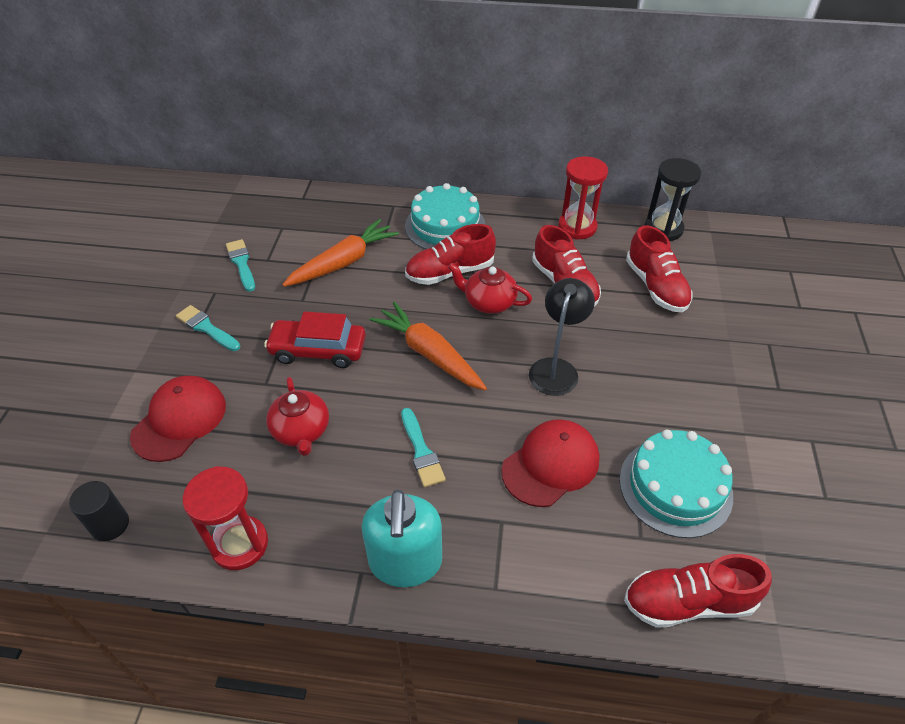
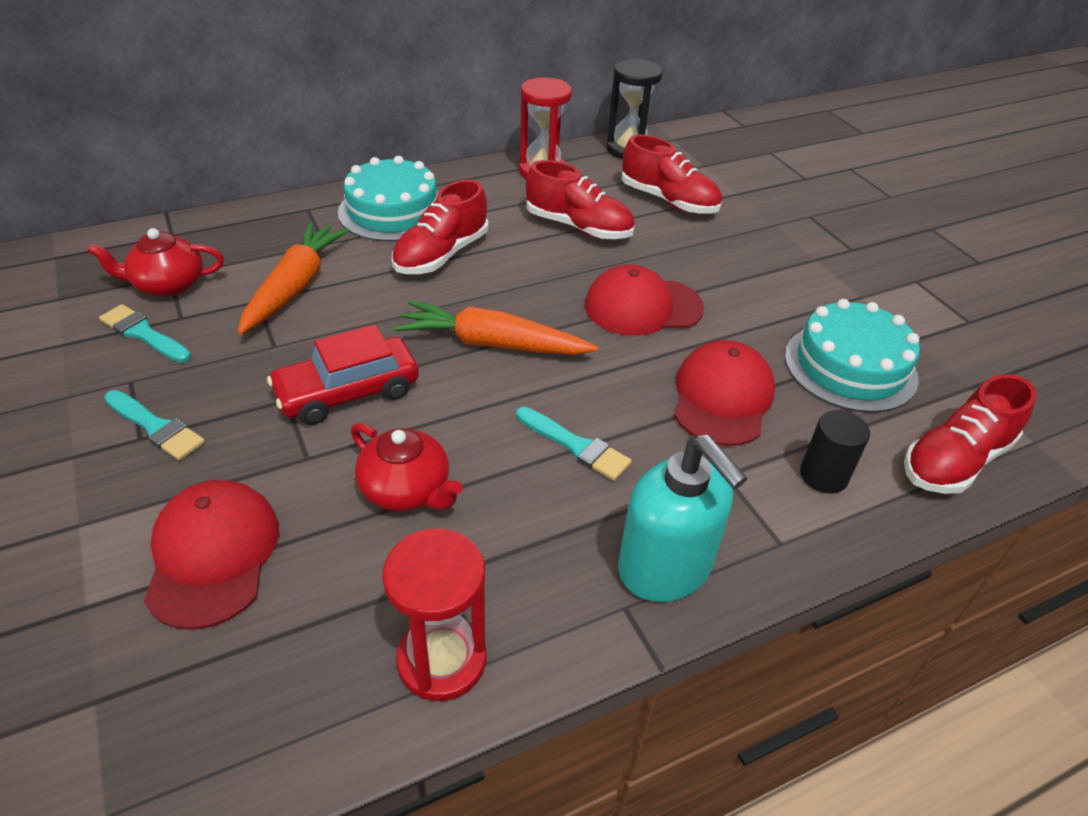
camera: 35 degrees left, 5 degrees down
(110, 524) = (215, 743): black cylinder -> black cylinder (823, 476)
(206, 328) = (156, 427): turquoise brush -> turquoise brush turned 150 degrees counterclockwise
(488, 302) = (513, 269): red teapot -> red teapot (167, 285)
(556, 368) = (643, 307): black lamp -> red cap

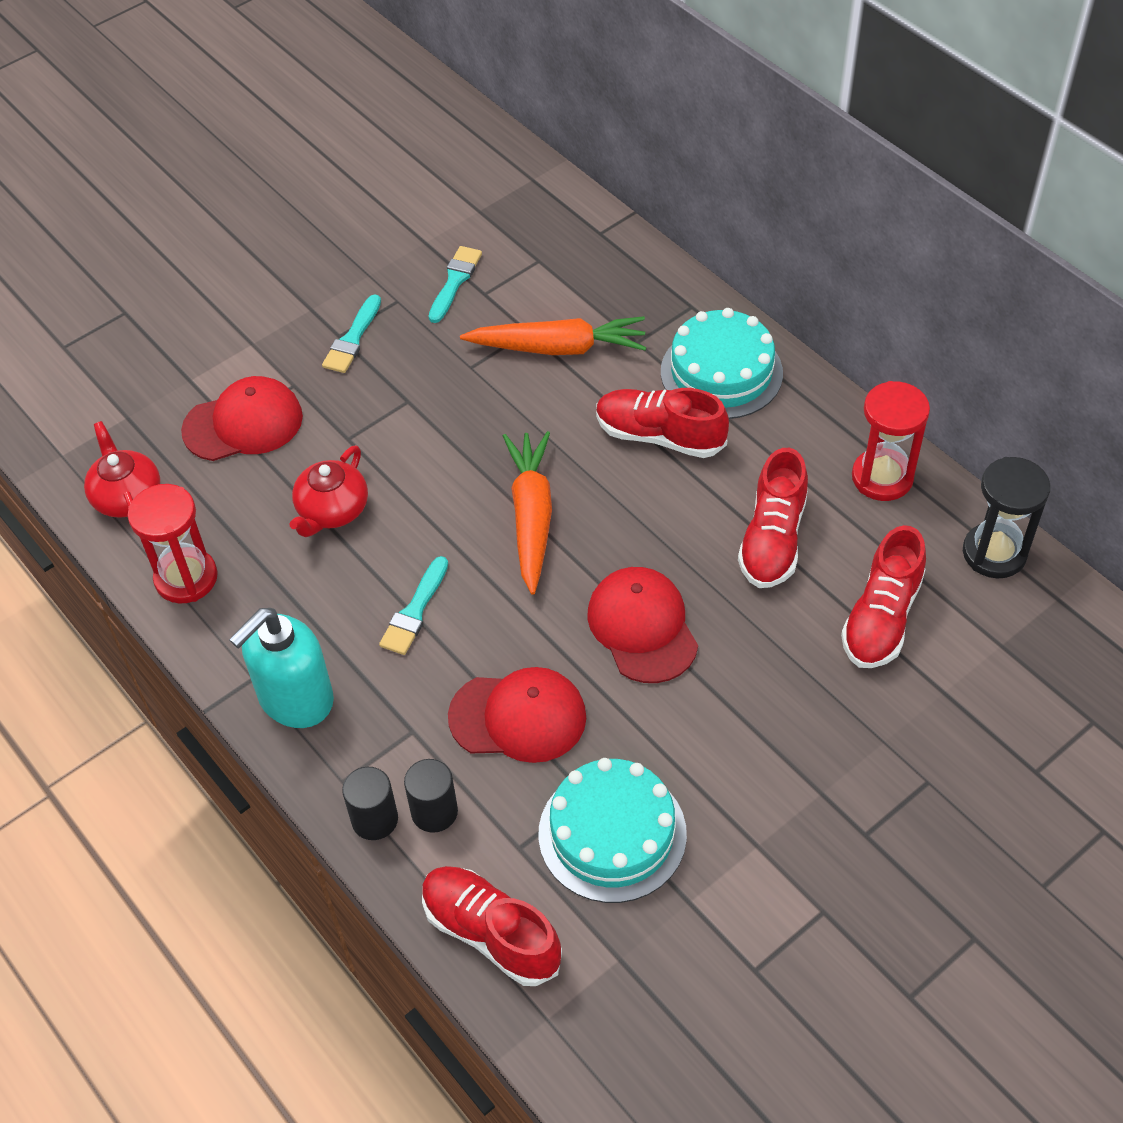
camera: 80 degrees right, 10 degrees up
(167, 285) = (525, 265): red teapot -> red teapot (127, 496)
(347, 392) = (429, 436): red car -> none
(831, 524) = (374, 819): none -> black cylinder

